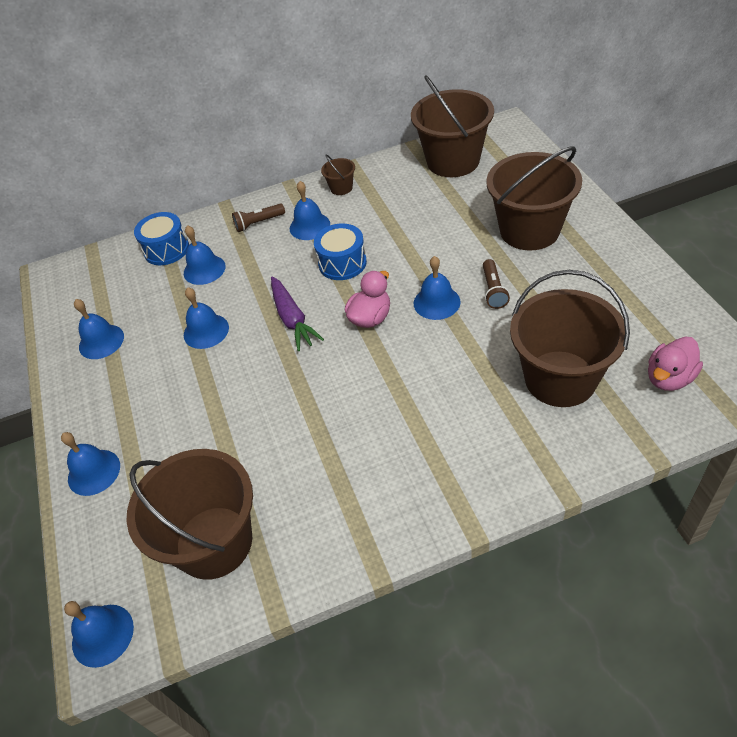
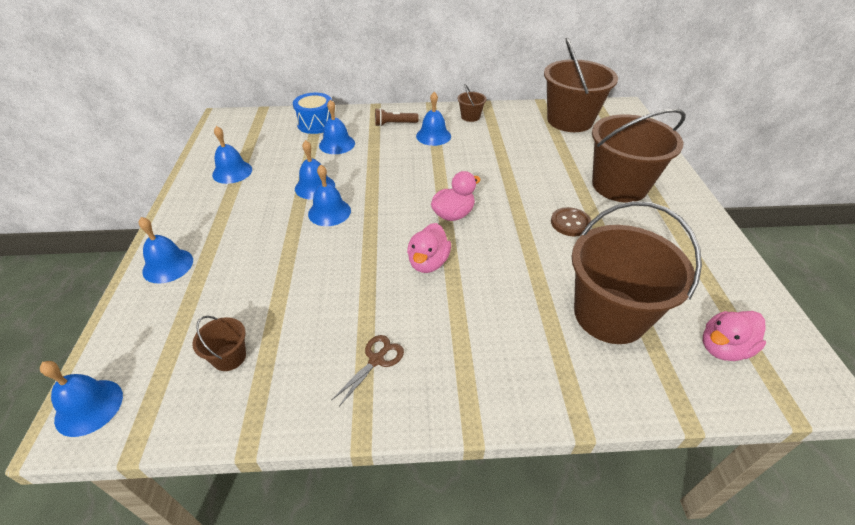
camera: 10 degrees right, 5 degrees down
(214, 542) = (229, 357): brown bucket -> brown bucket, size x0.42
(292, 319) = (388, 197): purple carrot -> none
(342, 263) = (448, 168): blue drum -> none
(358, 496) = (376, 360): none -> brown scissors
(366, 380) = (428, 262): none -> pink duck
(436, 302) = (516, 218): blue bell -> blue bell (329, 212)
(493, 290) = (570, 223): brown flashlight -> brown button

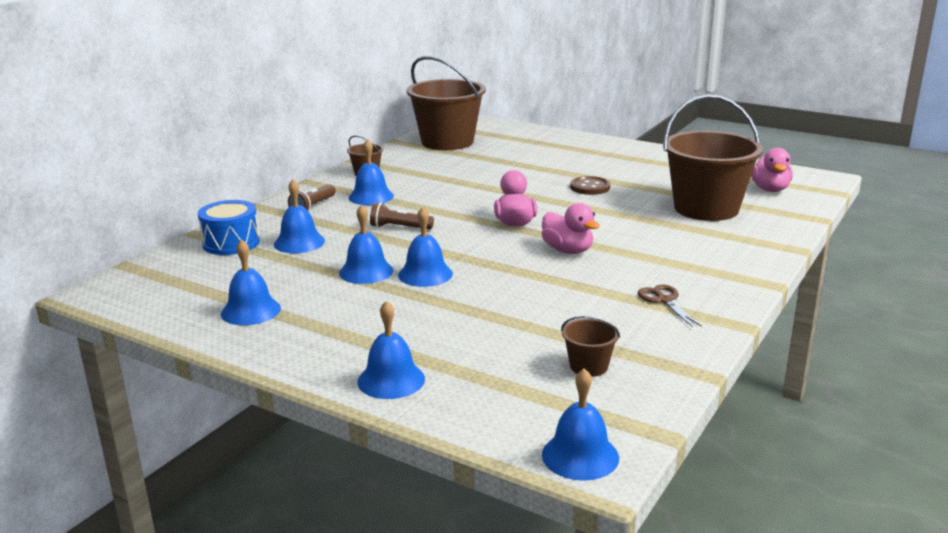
camera: 55 degrees left, 20 degrees down
(394, 169) = (399, 227): none -> brown flashlight
(619, 185) = (567, 157): brown bucket -> none

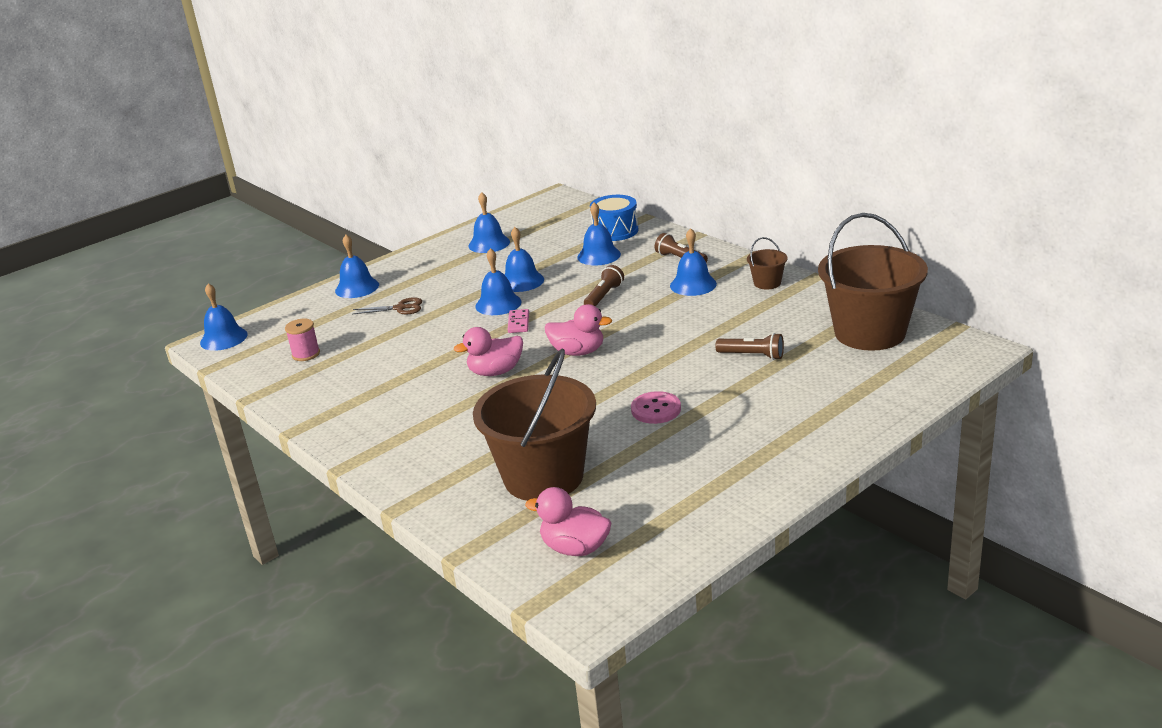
camera: 110 degrees right, 5 degrees up
(466, 257) = (518, 323): none -> pink domino
(494, 168) = (752, 355): none -> brown flashlight
(588, 366) = (306, 354): brown bucket -> pink spool
(590, 187) = (656, 409): brown button -> pink button
(664, 300) = (364, 403): brown scissors -> brown scissors (400, 308)

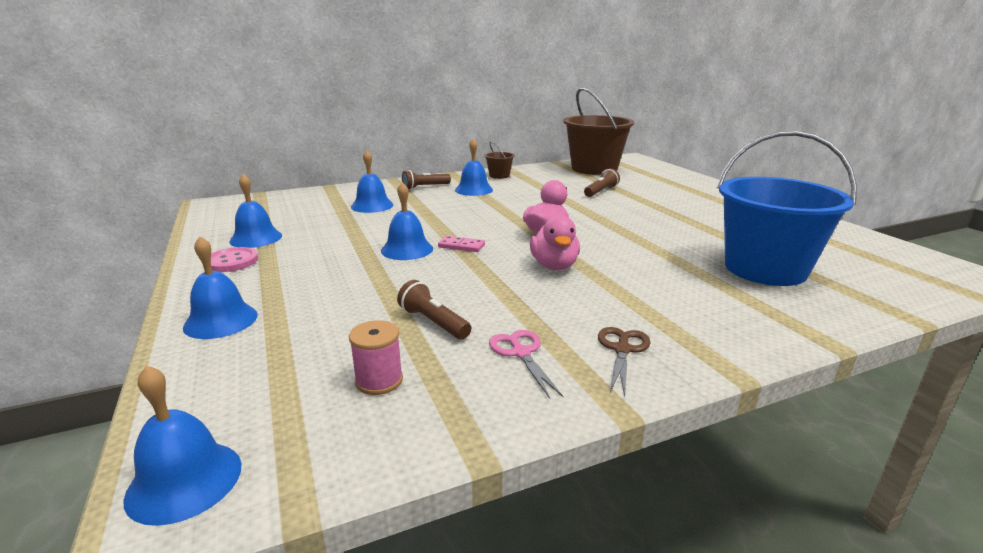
camera: 75 degrees left, 5 degrees down
(347, 388) = (521, 353): none -> pink scissors
(400, 308) = (336, 298): brown scissors -> brown scissors (622, 350)
(521, 281) = (372, 235): blue bell -> none
(543, 477) = (765, 269): brown bucket -> blue bucket
(575, 548) = (879, 271): pink duck -> none
(604, 296) = (453, 213): brown flashlight -> brown flashlight (433, 322)
(615, 231) = (335, 196): blue drum -> none
(656, 409) = (663, 222): pink button -> pink button (232, 261)

